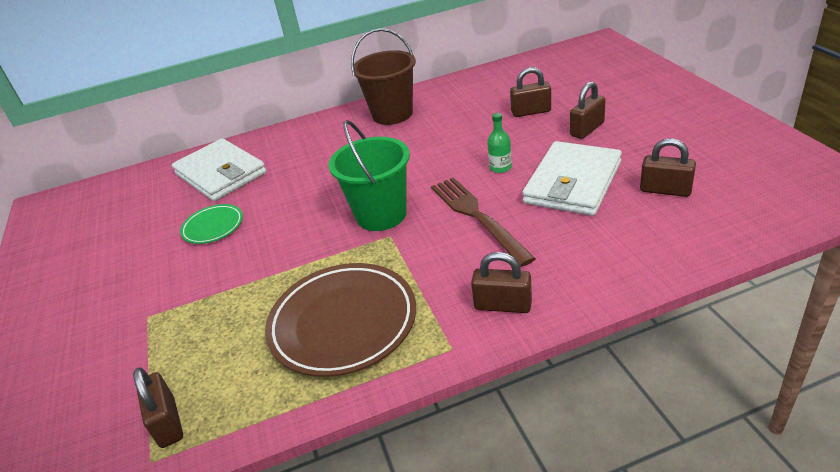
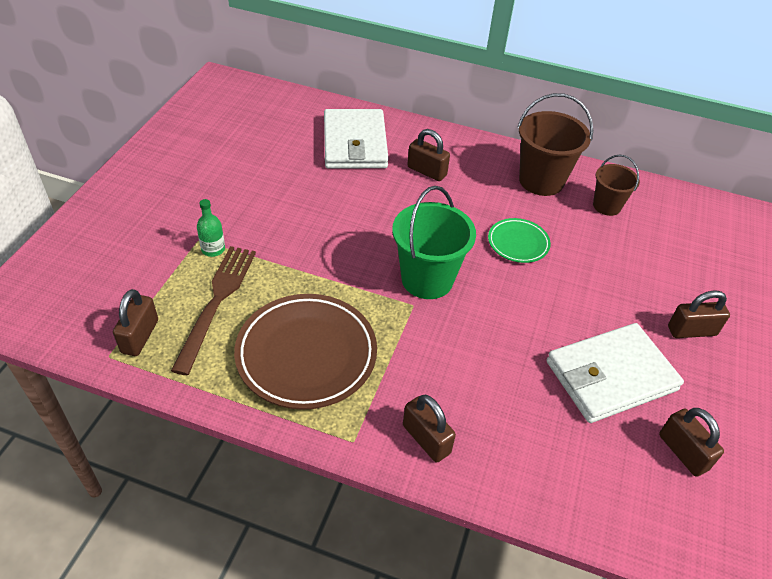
camera: 30 degrees right, 10 degrees up
(213, 227) = (304, 193): green plate -> green plate (518, 243)
(453, 102) = (606, 206): none -> brown bucket
(477, 216) = (496, 342): brown fork -> brown fork (217, 302)
(500, 167) = (568, 310): green bottle -> green bottle (213, 249)
(531, 112) = (663, 271): brown padlock -> brown padlock (427, 171)

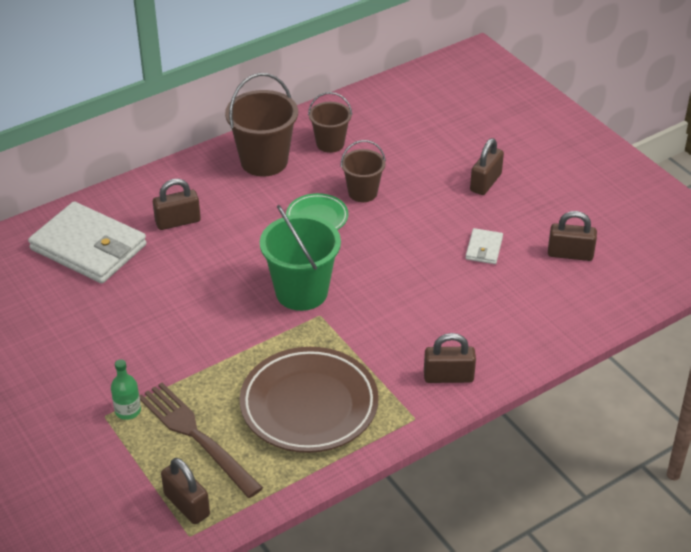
camera: 50 degrees left, 5 degrees down
(578, 255) = (362, 193): none -> brown bucket
(610, 376) = (484, 248): white wallet -> white wallet, size x0.44

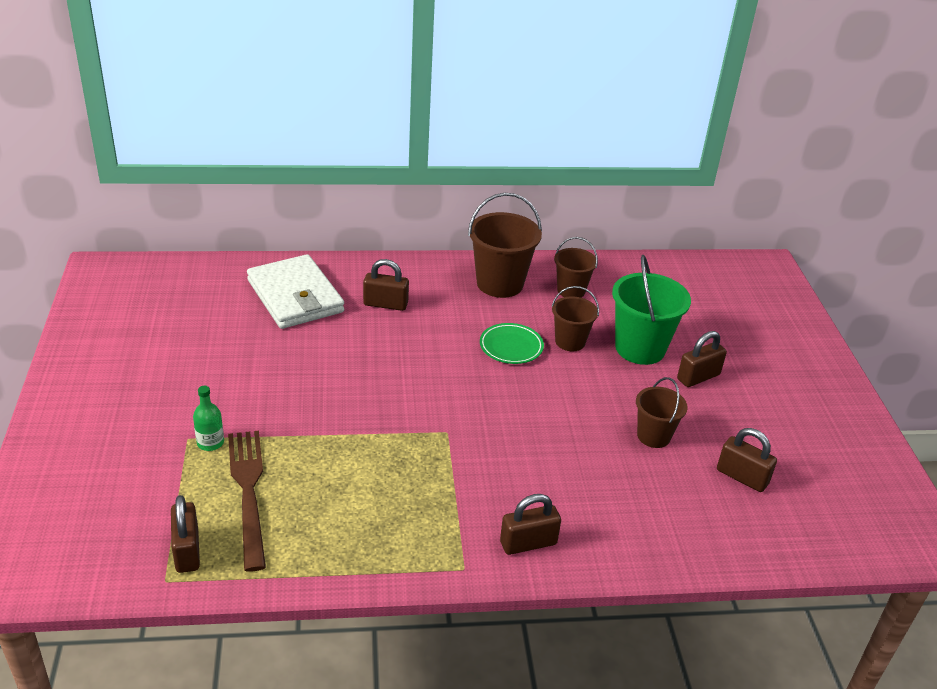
camera: 25 degrees right, 5 degrees down
(301, 292) = (446, 405): green bucket -> green bucket (640, 348)
(309, 405) = (372, 509): brown plate -> none
(448, 377) = (528, 543): brown padlock -> brown padlock turned 45 degrees counterclockwise
(484, 248) = (653, 436): white wallet -> brown bucket

